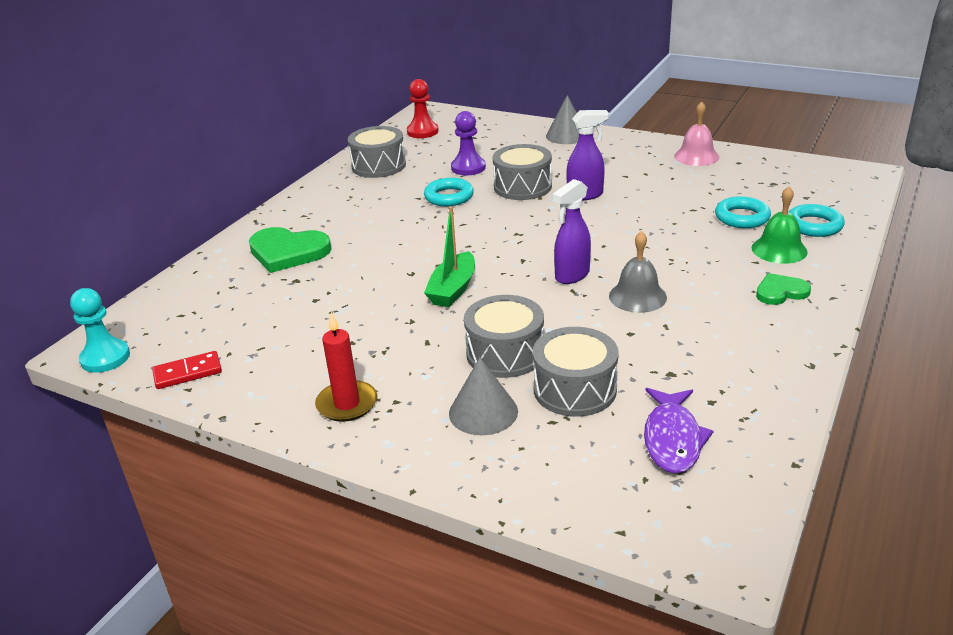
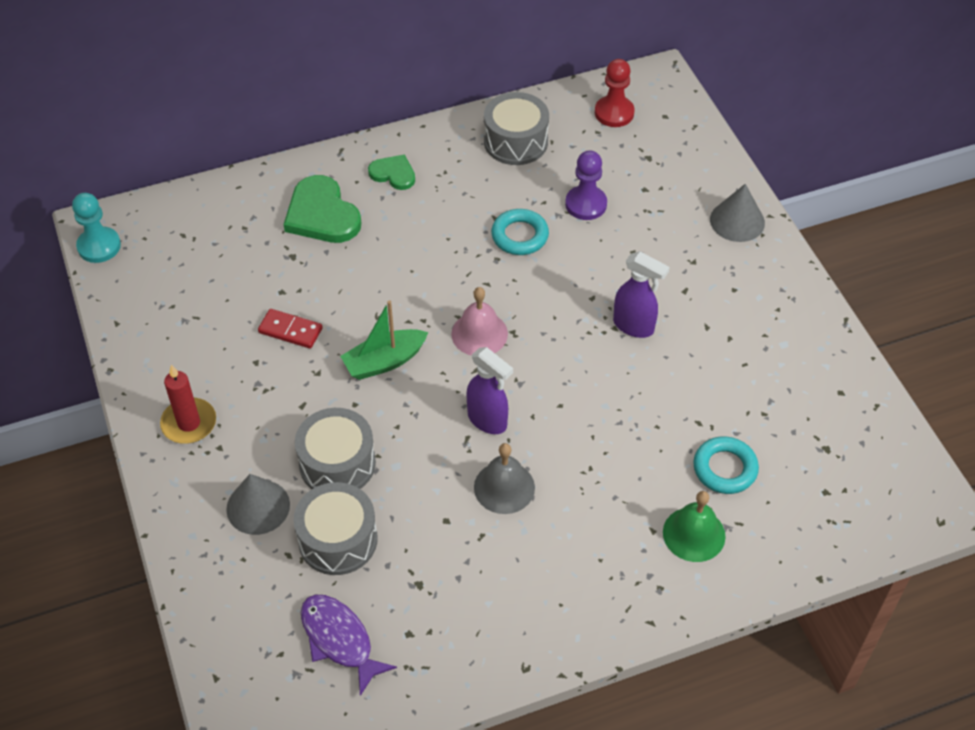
camera: 40 degrees right, 20 degrees up
(188, 372) = (130, 305): red domino -> red domino (290, 330)
(522, 187) = (597, 270): grey drum -> none
(571, 275) = (488, 420): purple spray bottle -> purple spray bottle turned 135 degrees counterclockwise
(672, 439) = (339, 640): purple fish -> purple fish turned 90 degrees clockwise
(696, 156) = (813, 351): pink bell -> pink bell (479, 333)
(780, 292) = (619, 580): green heart -> green heart (393, 174)
(814, 225) = (771, 532): turquoise ring -> none

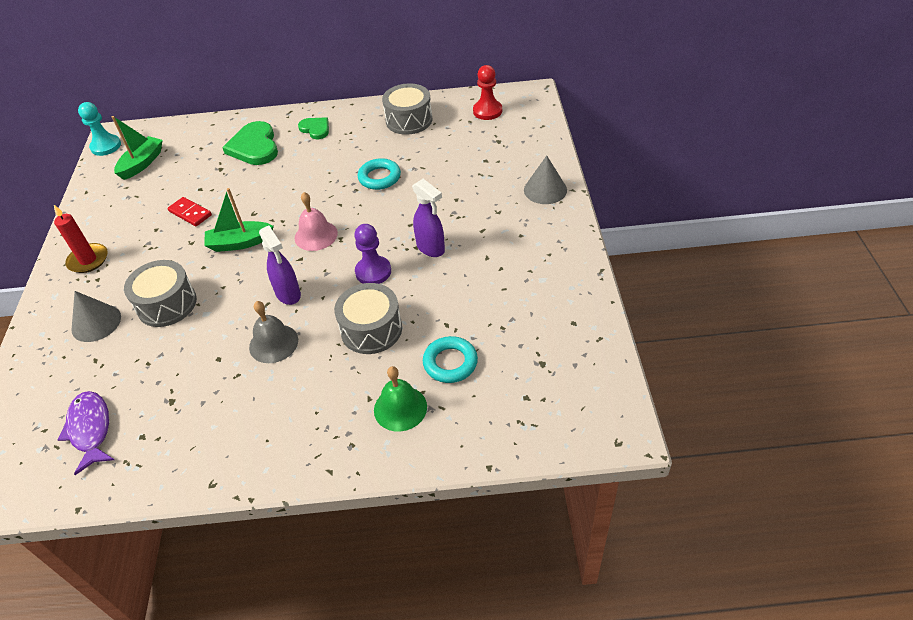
camera: 20 degrees right, 5 degrees down
(172, 265) = (142, 163): none -> green boat
(338, 539) = (134, 356): grey drum -> grey drum (371, 329)
(586, 204) = (437, 164): purple pawn -> purple pawn (373, 272)

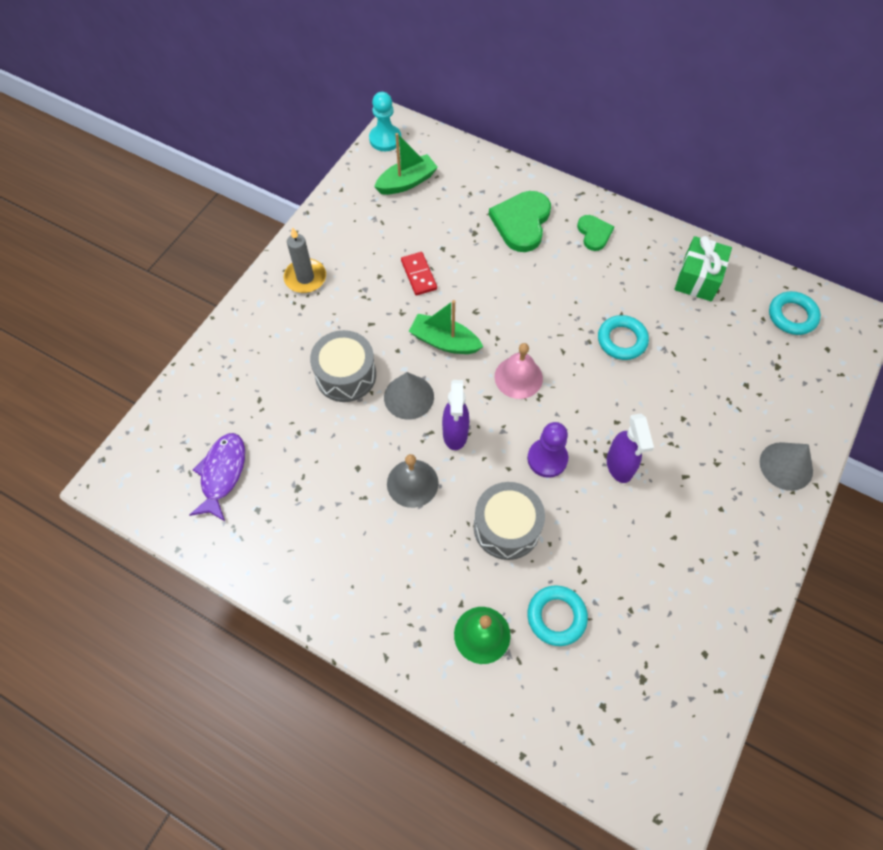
camera: 30 degrees right, 15 degrees up
(88, 260) = (305, 278): red candle -> grey candle
(96, 323) = (279, 358): grey cone -> grey cone (409, 397)
(409, 120) = (698, 278): grey drum -> green gift
(487, 111) = (792, 316): red pawn -> turquoise ring

